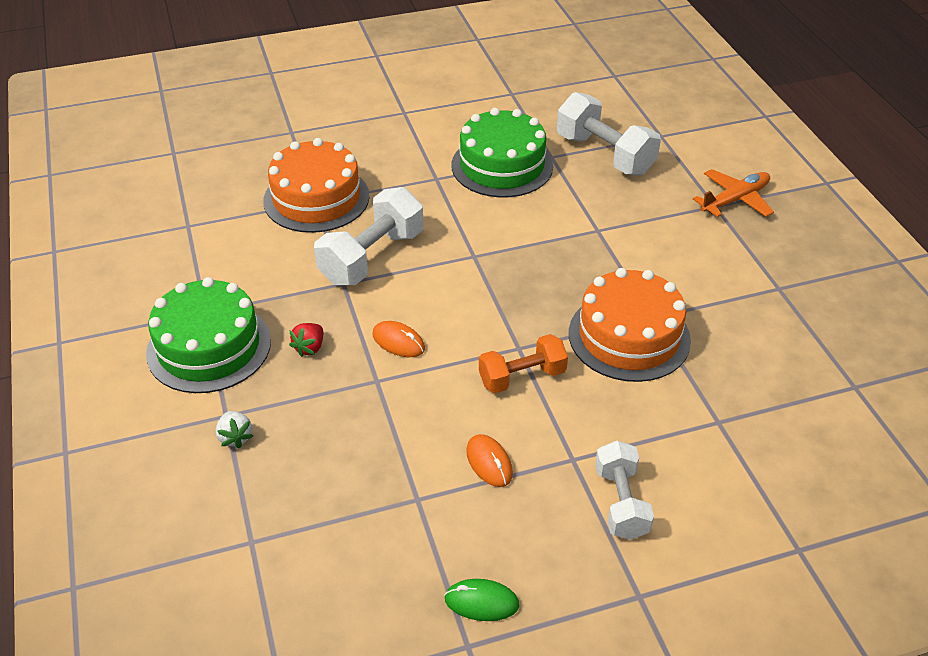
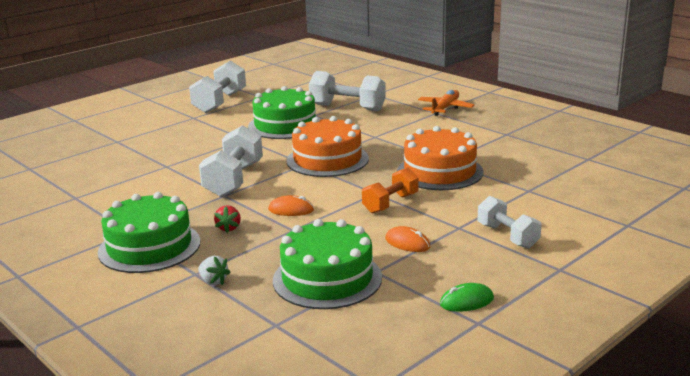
camera: 25 degrees left, 20 degrees down
(316, 198) = (166, 164): orange cake -> orange cake (327, 159)
(355, 487) = (327, 278): none -> green cake
(454, 91) = (220, 102): none -> white dumbbell

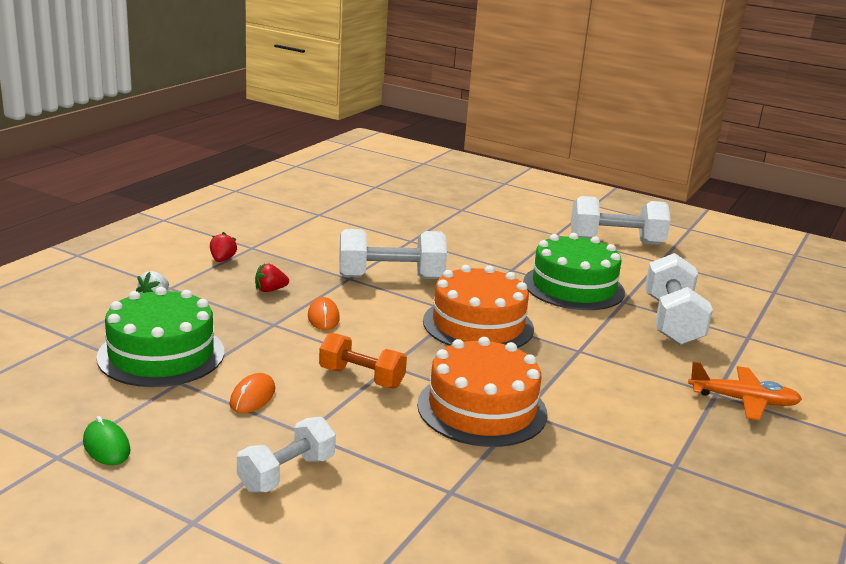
camera: 70 degrees right, 0 degrees up
(149, 247) = (222, 260): green cake -> red strawberry

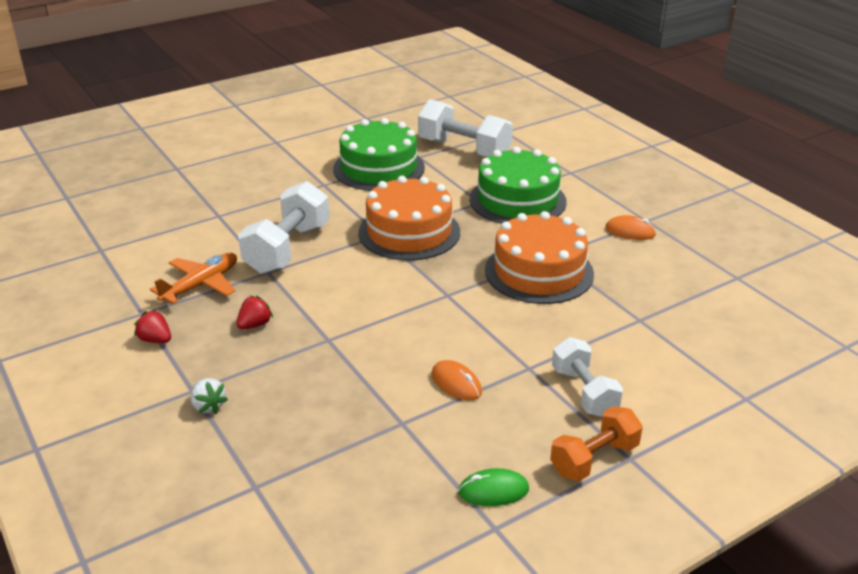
camera: 60 degrees left, 10 degrees up
(161, 354) = (340, 424): green cake -> green cake (517, 200)
(270, 290) = (255, 325): red strawberry -> red strawberry turned 150 degrees counterclockwise
(323, 317) = (337, 307): orange mouse -> orange mouse (630, 231)
(361, 378) = (459, 315): orange dumbbell -> orange dumbbell (594, 459)
(616, 241) = (315, 121): white dumbbell -> none
(743, 400) = (584, 166): orange plane -> orange plane (201, 285)

